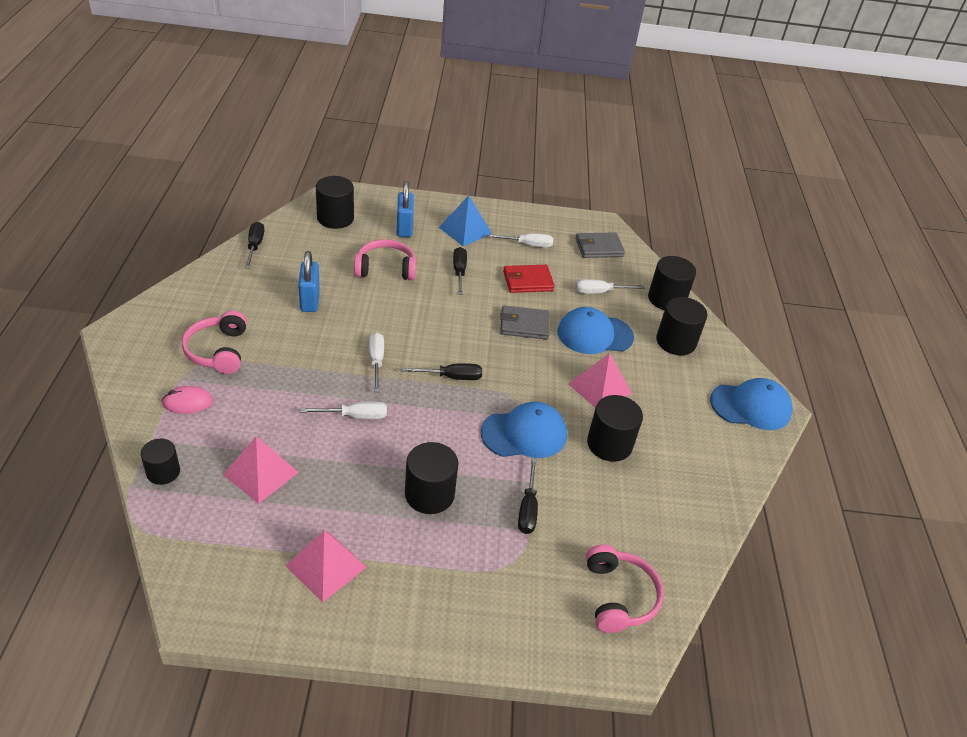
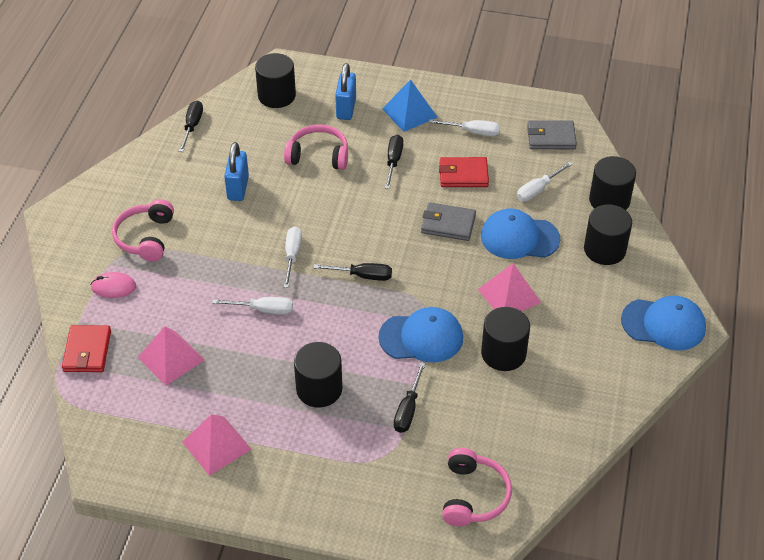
camera: 15 degrees right, 5 degrees up
(163, 472) = (87, 351): black cylinder -> red wallet
(600, 292) = (538, 190): white screwdriver -> white screwdriver turned 45 degrees counterclockwise

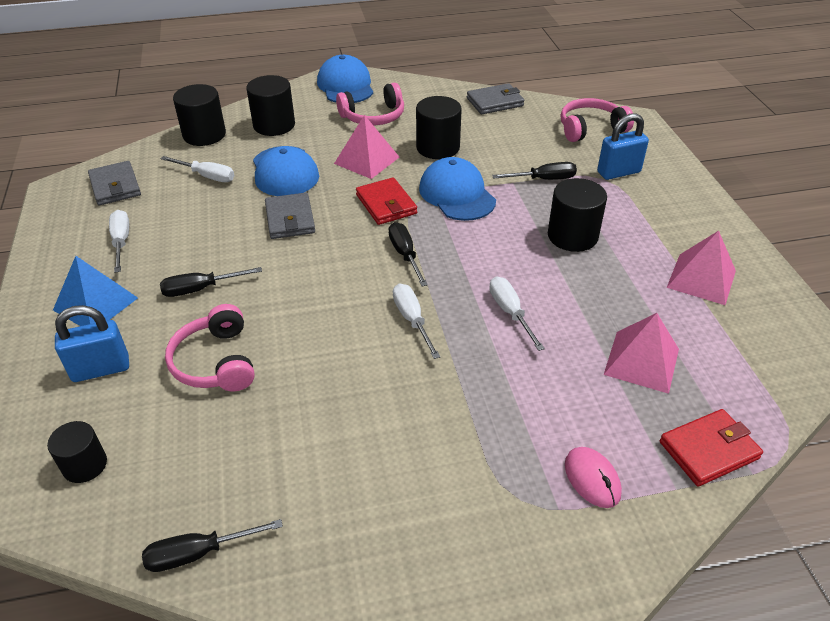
camera: 115 degrees left, 5 degrees down
(146, 237) = (480, 488): pink headphones -> pink headphones (373, 116)
(238, 188) = (321, 423): blue padlock -> blue padlock (618, 172)
(276, 96) = (85, 465): black cylinder -> black cylinder, size x0.64
(292, 255) = (412, 320): white screwdriver -> white screwdriver turned 90 degrees clockwise
(463, 175) = (203, 229): red wallet -> red wallet (386, 204)
(569, 437) = (495, 102): none -> grey wallet

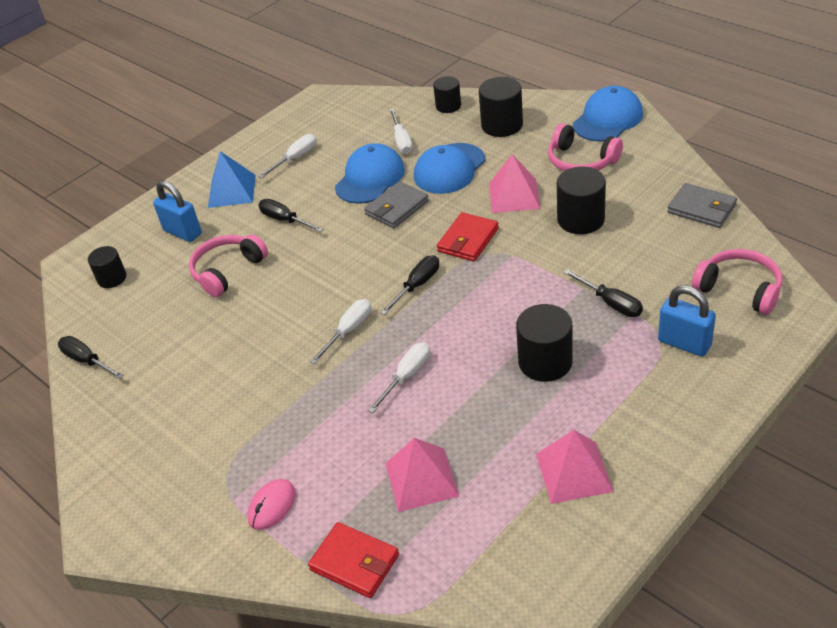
camera: 60 degrees right, 0 degrees up
(115, 186) = (346, 115): grey wallet -> none
(204, 135) = (448, 106): black cylinder -> black cylinder, size x0.64
(457, 194) = (526, 267): blue cap -> blue cap (370, 178)

